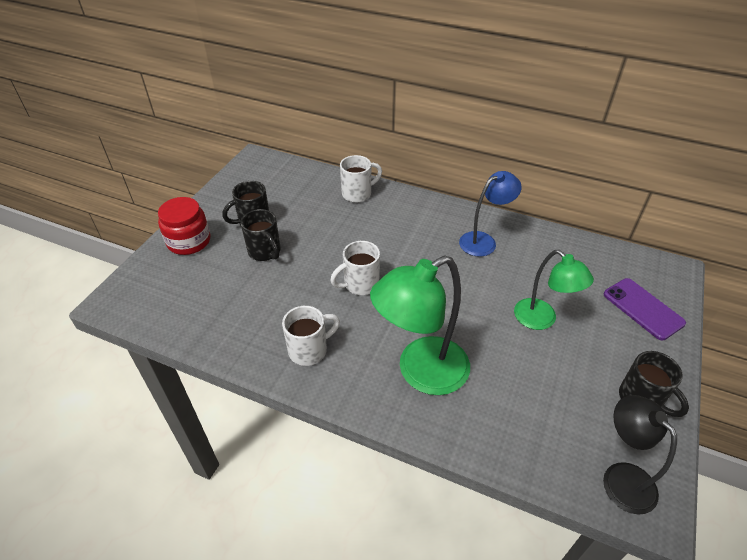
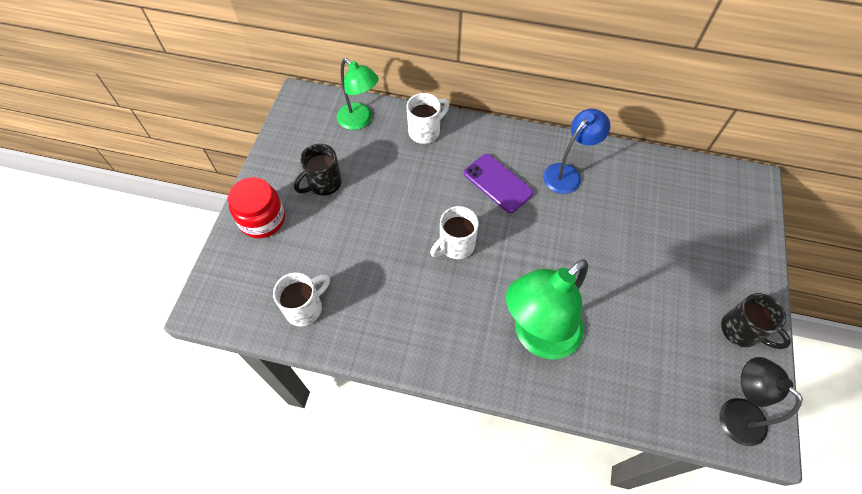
camera: 10 degrees left, 15 degrees up
(265, 252) = (347, 220): black mug -> none
(309, 350) = (425, 330): white mug -> white mug (305, 308)
(542, 320) = (639, 259): green lamp -> green lamp (360, 120)
(643, 308) = (730, 231): purple phone -> purple phone (498, 183)

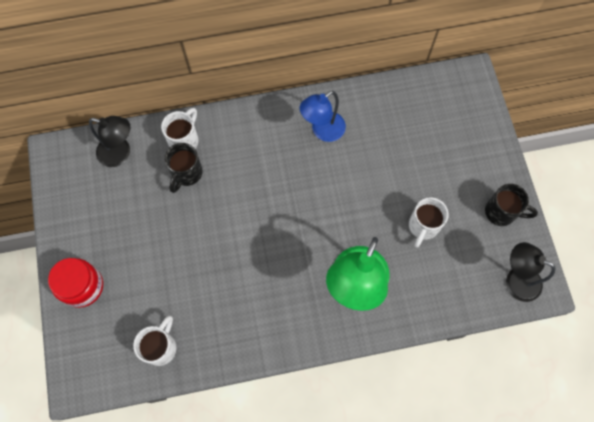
camera: 25 degrees left, 10 degrees up
(323, 184) = (119, 229): black mug -> black mug (186, 173)
(360, 120) = (120, 154): green lamp -> black lamp
(455, 245) = (258, 237): white mug -> white mug (423, 226)
(498, 183) = (269, 164): purple phone -> none
(567, 174) = (322, 131): blue lamp -> blue lamp turned 150 degrees counterclockwise

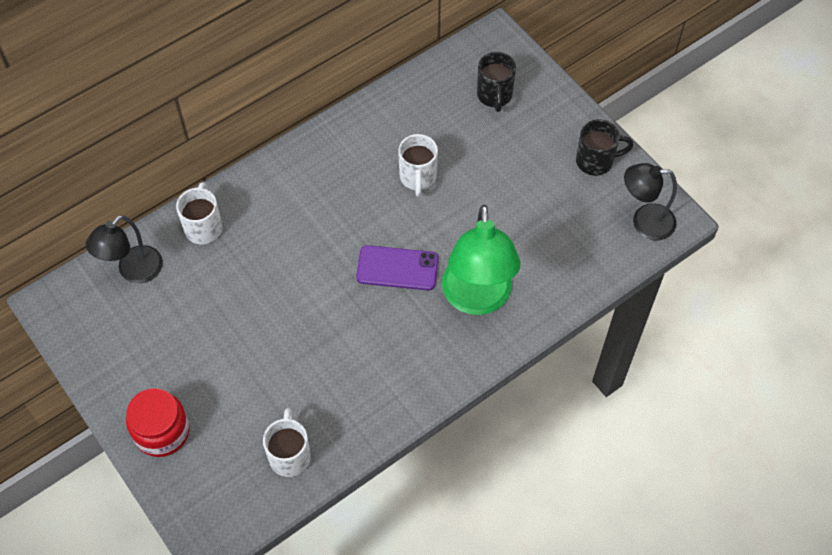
camera: 25 degrees left, 10 degrees down
(120, 154) = (133, 271): black lamp -> black lamp turned 135 degrees clockwise
(186, 173) = (225, 261): black mug -> black mug (494, 95)
(307, 234) = (397, 268): none -> purple phone
(322, 131) = (359, 155): blue lamp -> none
(423, 226) = (520, 209): white mug -> white mug (418, 177)

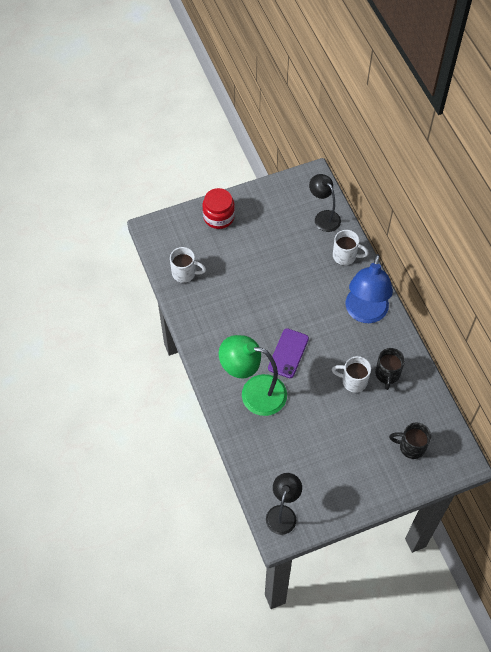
camera: 105 degrees right, 0 degrees up
(301, 183) = (365, 313): none -> blue lamp
(596, 161) = (340, 497): black mug -> black mug (387, 374)

